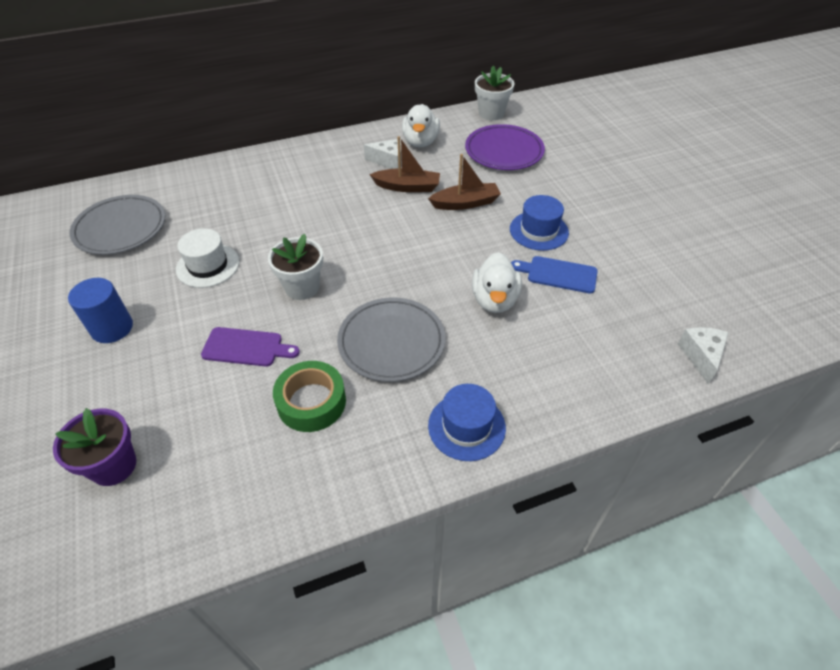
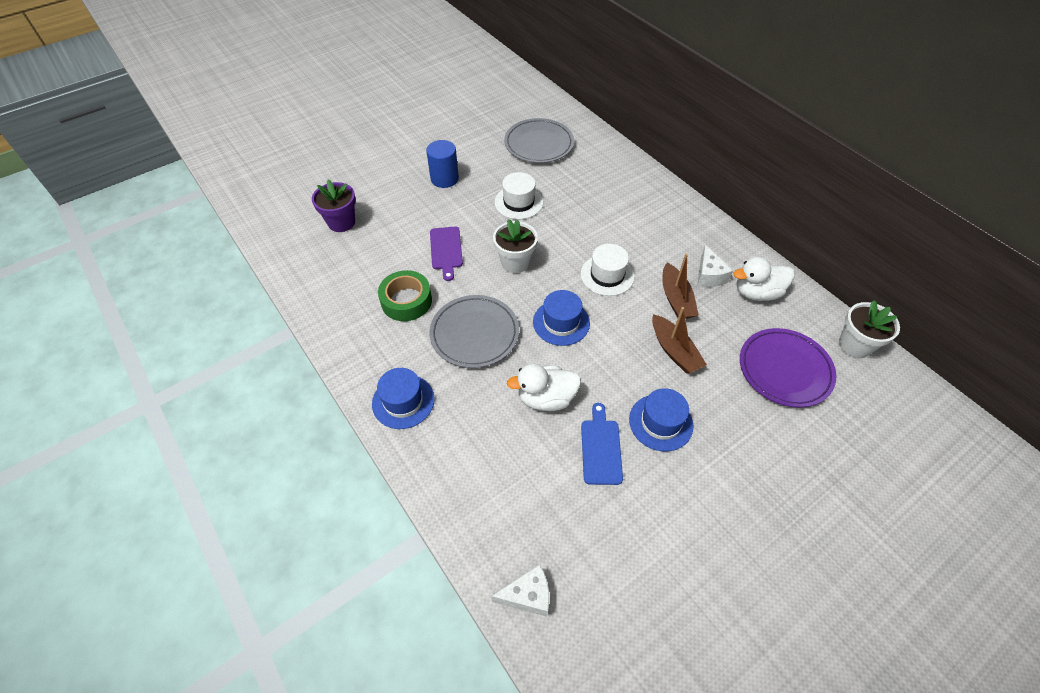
camera: 75 degrees right, 5 degrees up
(357, 222) = (607, 275): none -> white hat
(404, 269) = (561, 322): none -> blue hat

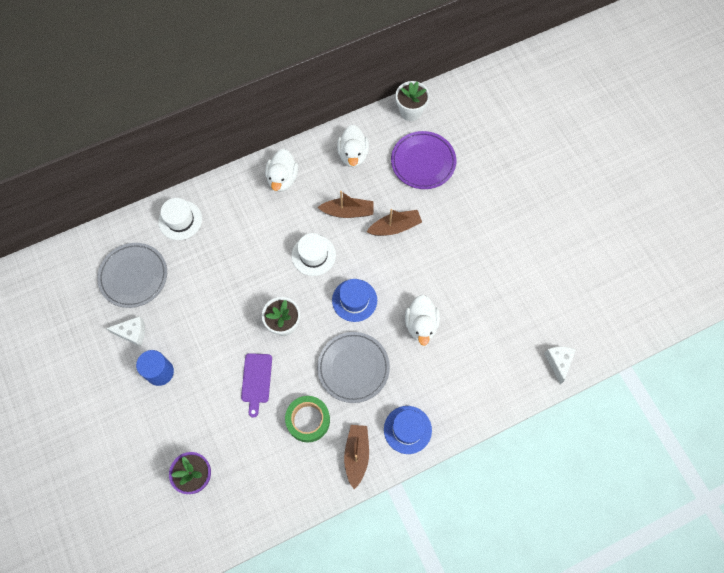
camera: 80 degrees left, 15 degrees up
(368, 352) = (356, 455): none -> brown boat
(446, 250) = (256, 381): purple cutting board -> purple cutting board turned 90 degrees clockwise
(518, 202) = (211, 309): white hat -> white hat (180, 220)
(601, 448) = (466, 296): blue cutting board -> none
(660, 422) = (452, 253): blue hat -> none
(693, 233) = (282, 178): none -> white duck
(709, 276) = (330, 181): white cheese -> white cheese (132, 333)

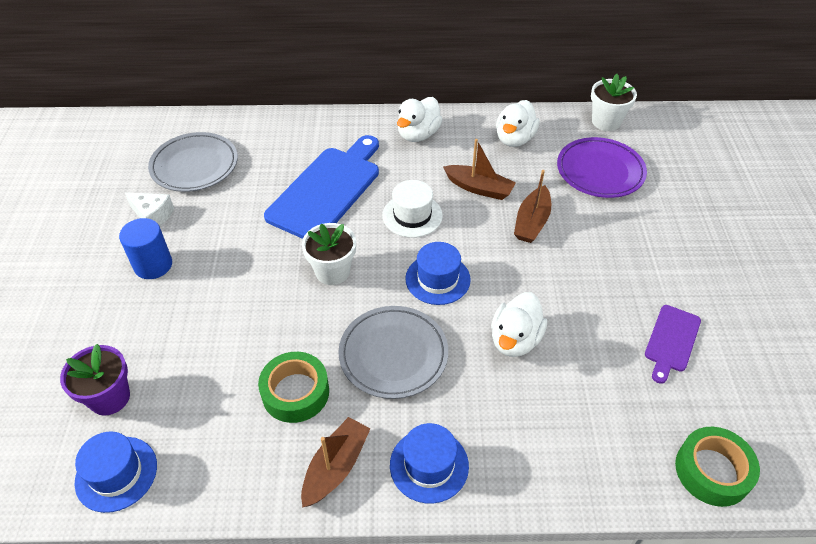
camera: 25 degrees right, 20 degrees down
(180, 220) = (280, 134): white hat -> none
(233, 518) = (116, 473): none -> blue hat
(243, 257) = (327, 190): none -> blue cutting board
(256, 381) = (259, 319): purple cutting board -> purple cutting board (671, 341)
(395, 227) = (532, 222): brown boat -> brown boat turned 105 degrees clockwise
(558, 362) = (712, 471): white cheese -> green tape

